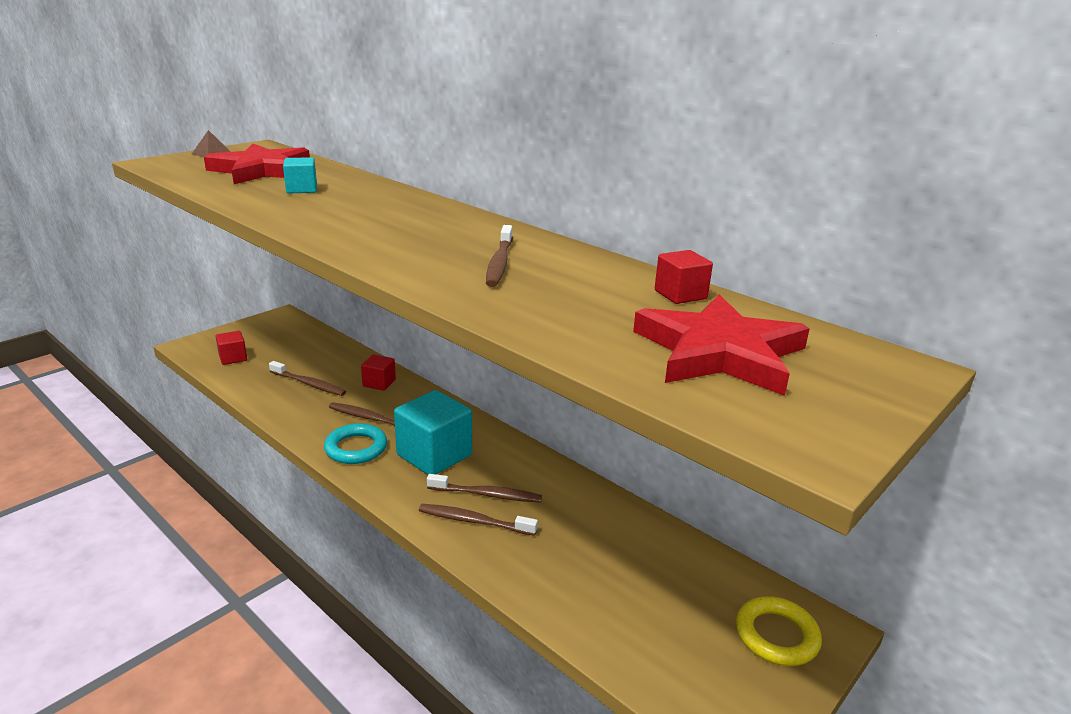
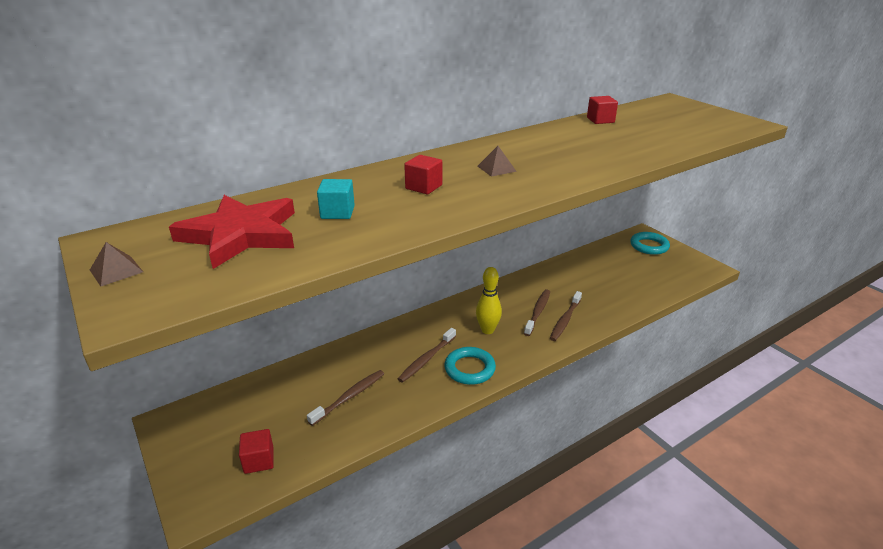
camera: 75 degrees left, 5 degrees up
(379, 383) = (367, 352): red cube -> red cube (423, 187)
(428, 237) = (496, 168): none -> brown pyramid
(434, 455) = (487, 330): turquoise cube -> yellow bowling pin
(499, 263) = (553, 152): brown toothbrush -> none
(719, 352) = (670, 123): red star -> none
(776, 635) = (649, 246): yellow ring -> turquoise ring

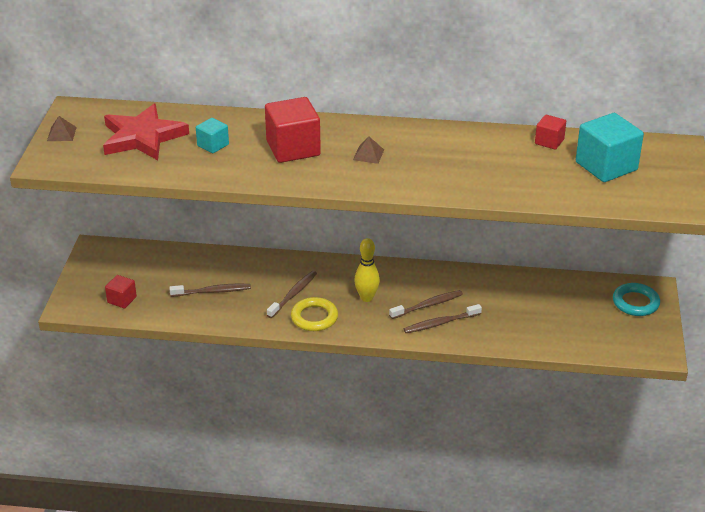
camera: 40 degrees right, 5 degrees up
(423, 187) = (293, 148): red cube -> red cube, size x1.91
(426, 359) = (293, 294): brown toothbrush -> brown toothbrush turned 135 degrees clockwise
(469, 369) = (314, 317): turquoise ring -> yellow ring
(662, 120) = (606, 166): none -> turquoise cube

